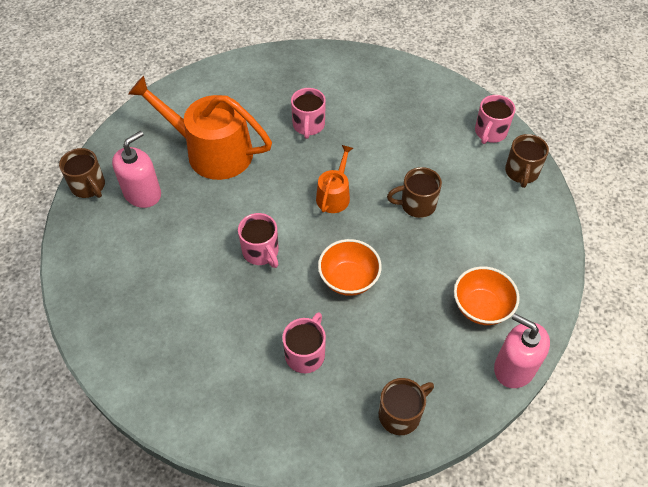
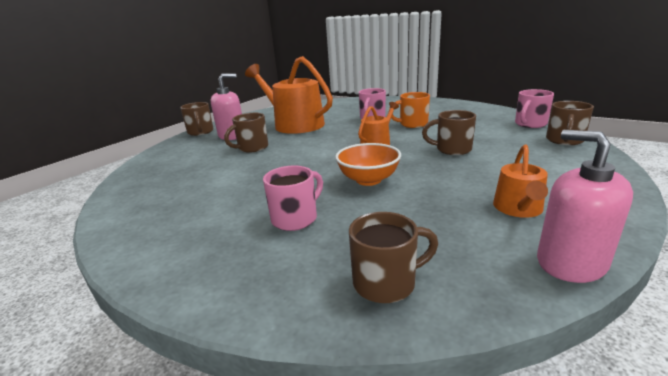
camera: 20 degrees right, 30 degrees down
(190, 225) = (252, 148): none -> brown mug
(261, 252) = (297, 162): pink mug -> none
(362, 141) = (412, 124): none -> orange mug
(481, 307) = (518, 209): orange bowl -> orange watering can

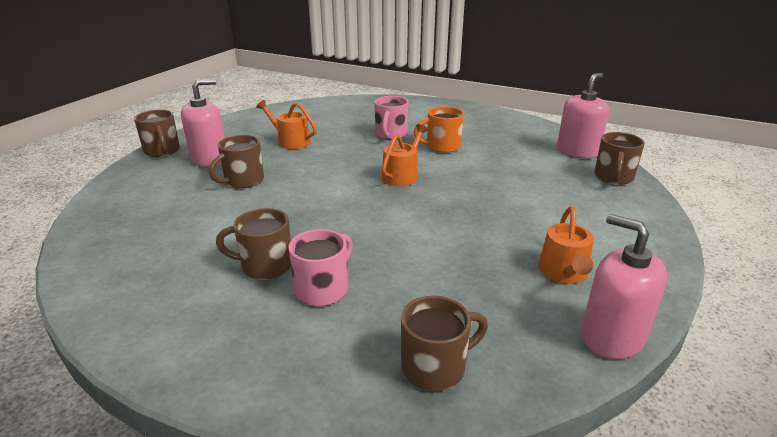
camera: 10 degrees left, 5 degrees up
(294, 124) = (290, 141): orange watering can -> orange watering can, size x0.50
(368, 180) = (399, 233): orange bowl -> none
(452, 149) = (491, 188): brown mug -> brown mug (265, 266)
(530, 124) = (577, 151): pink mug -> pink soap dispenser

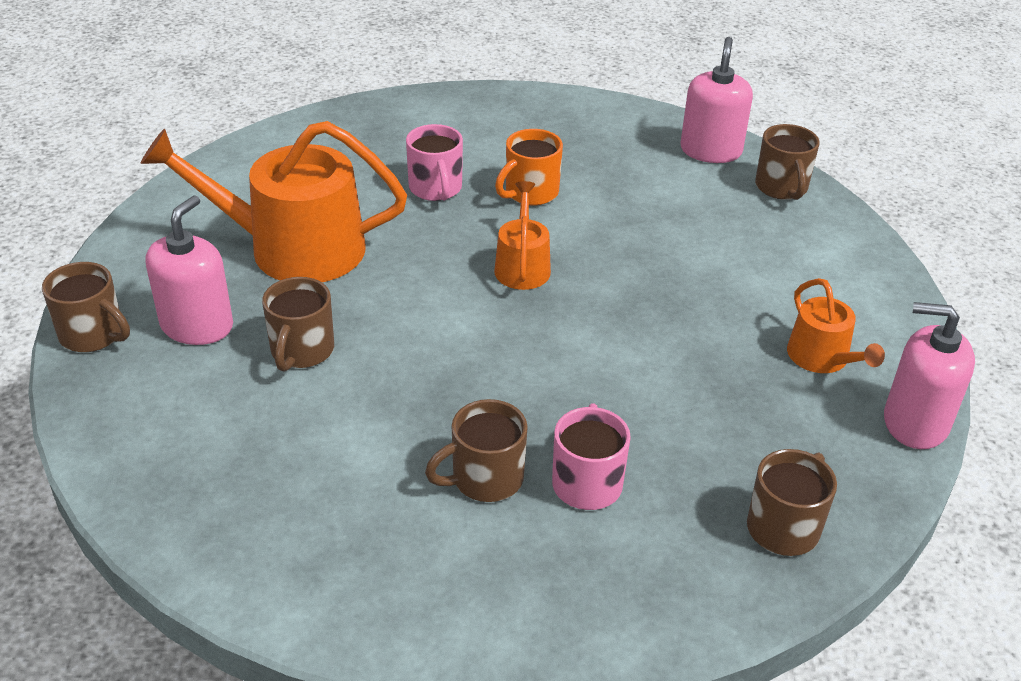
camera: 30 degrees left, 10 degrees up
(290, 141) = (293, 248): orange watering can -> orange watering can, size x1.99

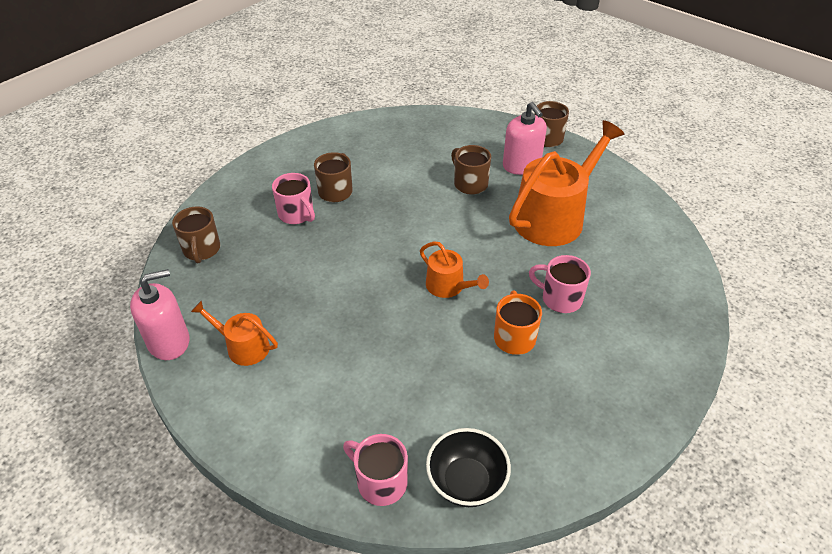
camera: 135 degrees right, 5 degrees up
(710, 151) = (466, 482): pink soap dispenser -> black bowl
(782, 188) = (380, 482): brown mug -> pink mug

